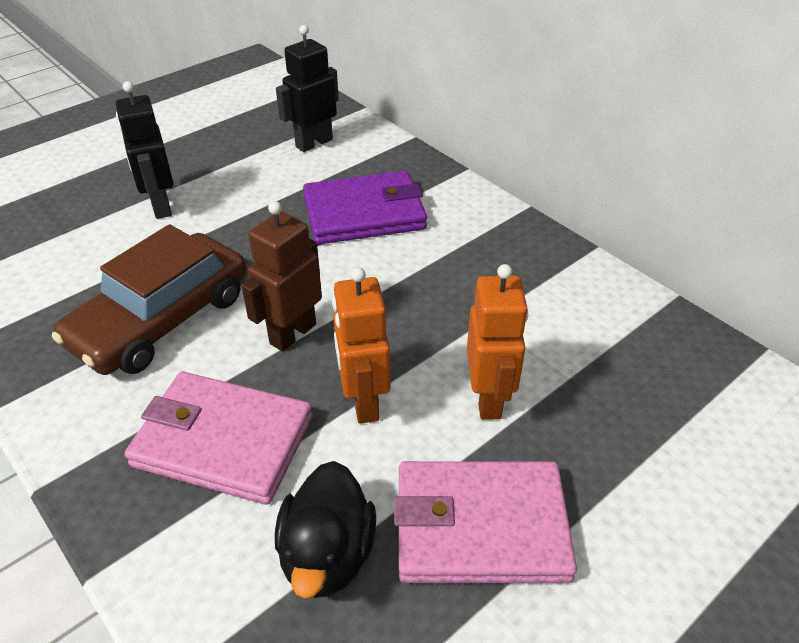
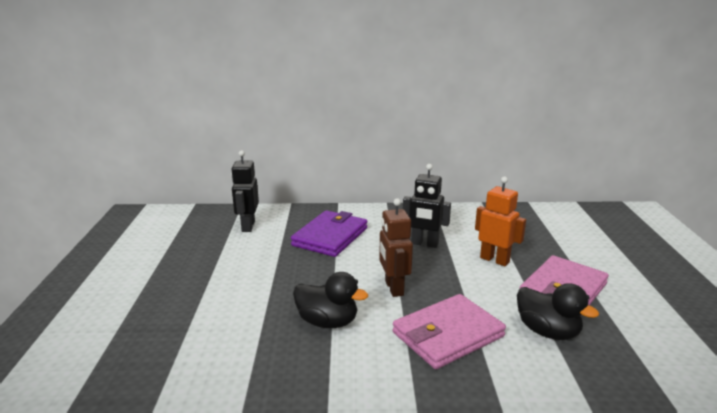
camera: 50 degrees left, 20 degrees down
(160, 206) = (221, 288): black robot -> black robot (424, 244)
(161, 319) = (328, 322): brown car -> black duck
(363, 402) = (463, 288): orange robot -> none

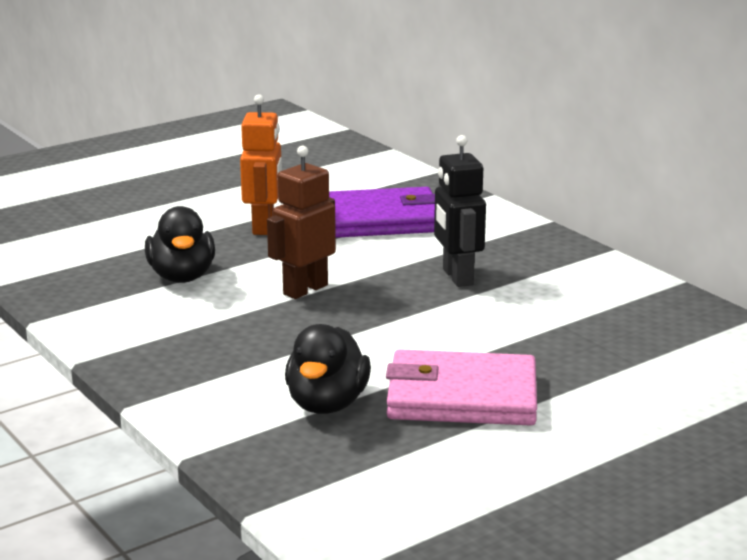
camera: 55 degrees right, 0 degrees up
(248, 226) = (335, 172): black robot -> none
(447, 335) = (239, 345): pink wallet -> none
(494, 260) = (483, 332): orange robot -> orange robot (264, 227)

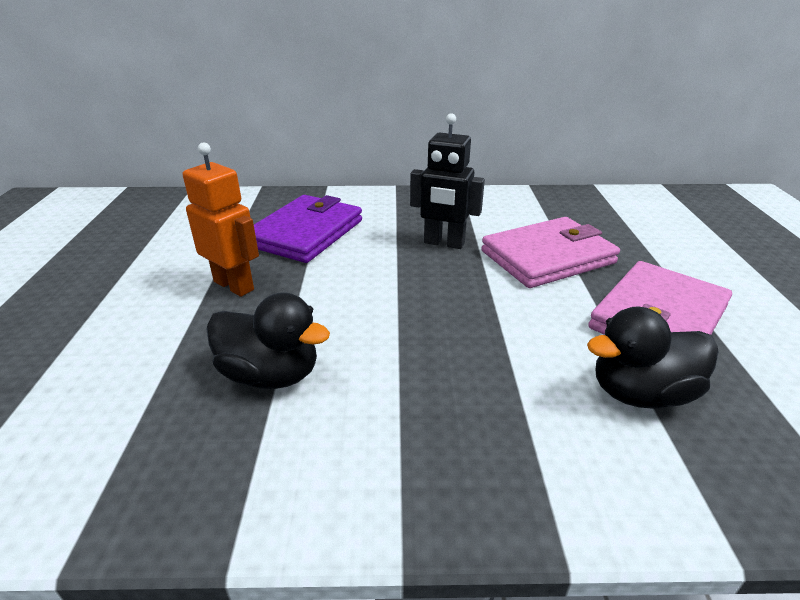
camera: 55 degrees left, 10 degrees up
(305, 289) = (389, 314): brown robot -> none
(327, 404) = (641, 393): black duck -> black duck turned 120 degrees clockwise
(506, 327) = (547, 257): none -> pink wallet

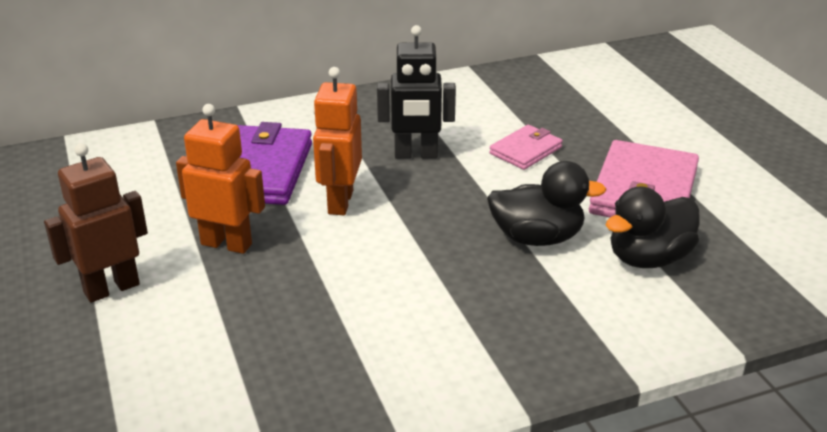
camera: 20 degrees left, 0 degrees up
(115, 303) = (111, 288): none -> brown robot
(271, 374) = (333, 316): black duck -> black duck (537, 238)
(353, 270) = (340, 202): none -> orange robot
(547, 257) = (526, 150): pink wallet -> pink wallet, size x0.54

